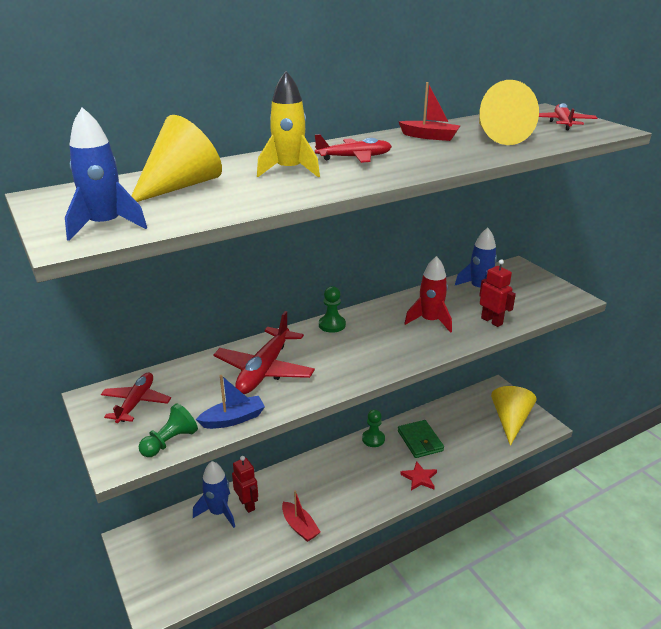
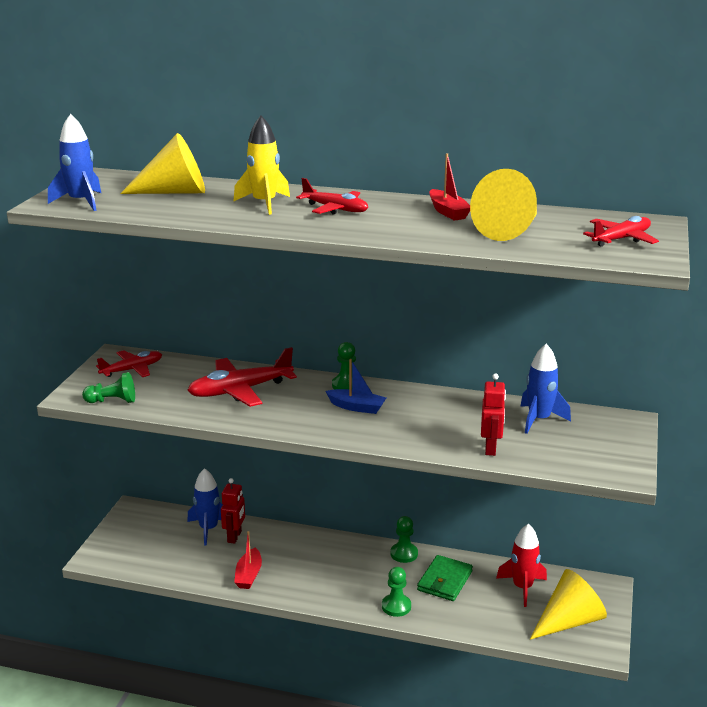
camera: 45 degrees right, 5 degrees down
(233, 419) = (167, 409): blue boat -> blue boat (356, 407)
(419, 478) = (396, 606): red star -> green pawn
(430, 321) = (433, 421): red rocket -> red rocket (522, 587)

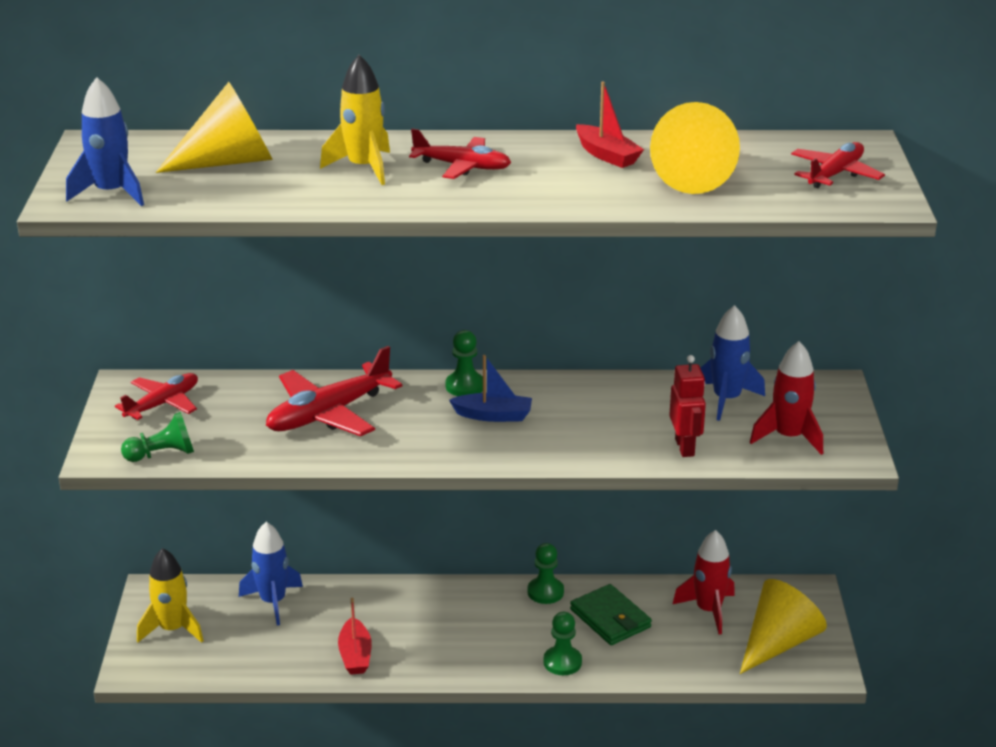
camera: 15 degrees left, 5 degrees up
(133, 536) = (172, 629): none -> yellow rocket
(234, 537) = (313, 606): red robot -> none
(444, 581) = (610, 618): green wallet -> green wallet turned 45 degrees counterclockwise
(576, 452) = (788, 437): none -> red rocket

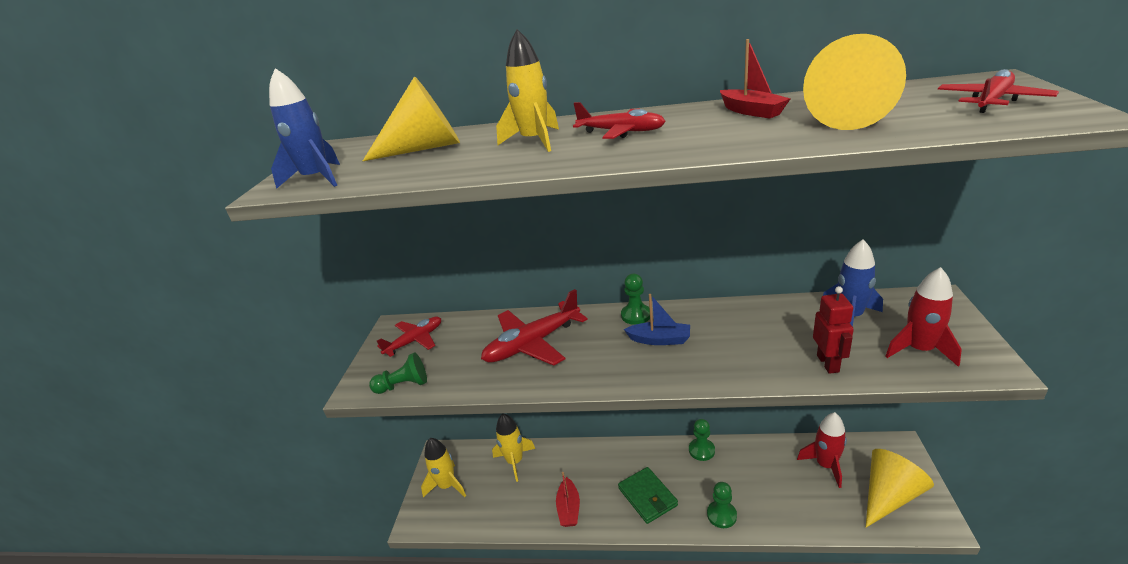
camera: 10 degrees right, 0 degrees up
(273, 602) = (515, 461): blue rocket -> yellow rocket
(610, 618) = (752, 473): green wallet -> green wallet (647, 497)

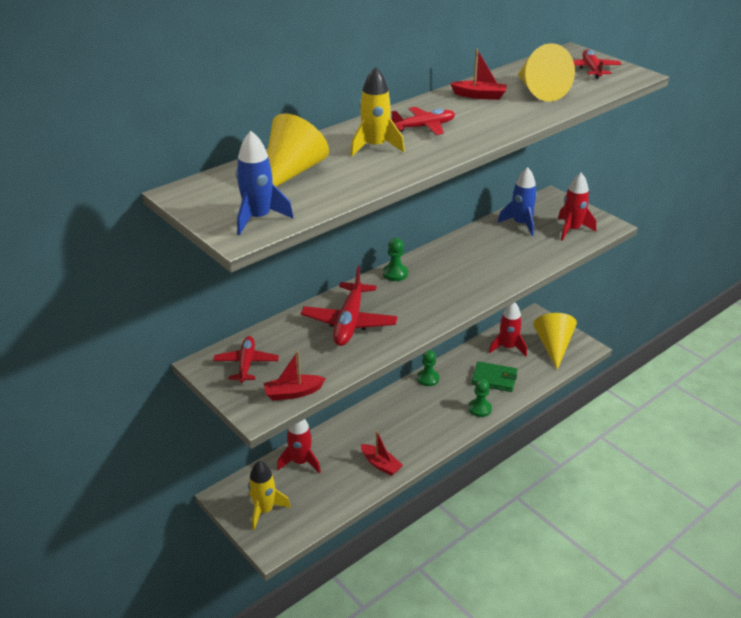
camera: 50 degrees left, 5 degrees up
(403, 385) = (293, 393): green pawn -> red boat
(515, 461) = (300, 462): yellow rocket -> red rocket
(647, 497) = (424, 426): green wallet -> green wallet (494, 379)
(660, 340) = (432, 282): blue boat -> none
(828, 363) = (539, 255): red robot -> none

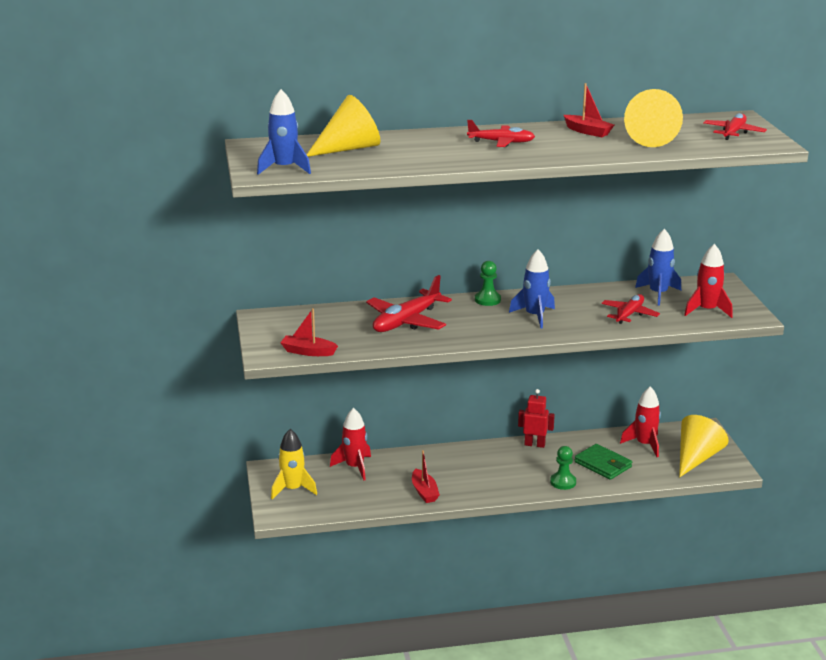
camera: 30 degrees right, 10 degrees down
(246, 364) = (292, 325): red plane -> red plane (629, 314)
(375, 147) = (439, 146): yellow rocket -> none
(428, 378) = (534, 444): green pawn -> red robot
(451, 279) = (534, 316): none -> blue rocket

